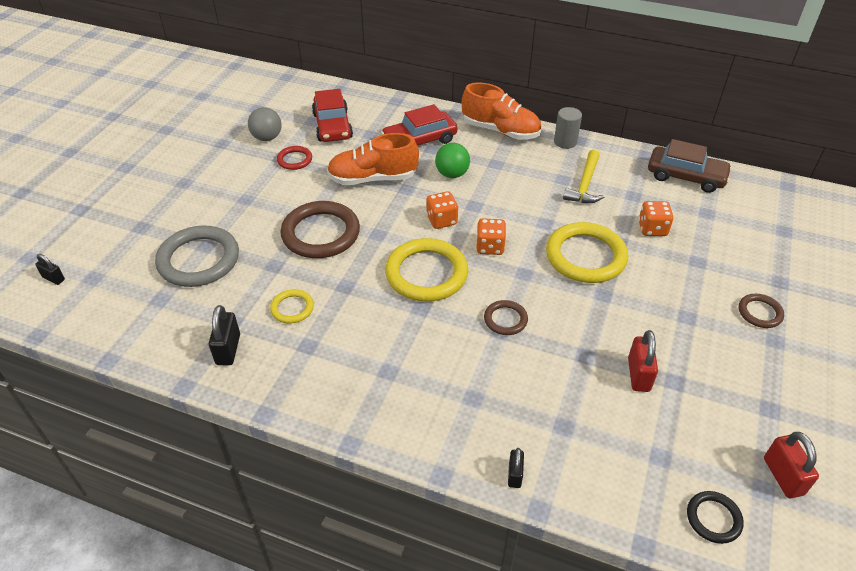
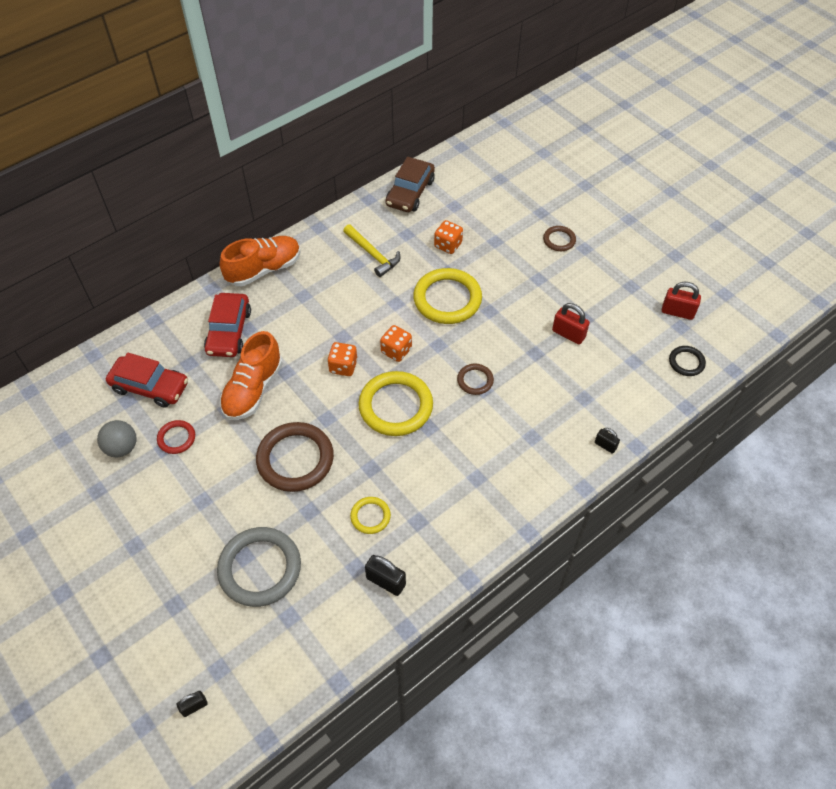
camera: 60 degrees left, 10 degrees up
(452, 174) = (292, 331): green ball -> none
(565, 142) = (313, 237): grey cylinder -> none
(686, 176) = (410, 192): brown car -> brown car turned 150 degrees clockwise

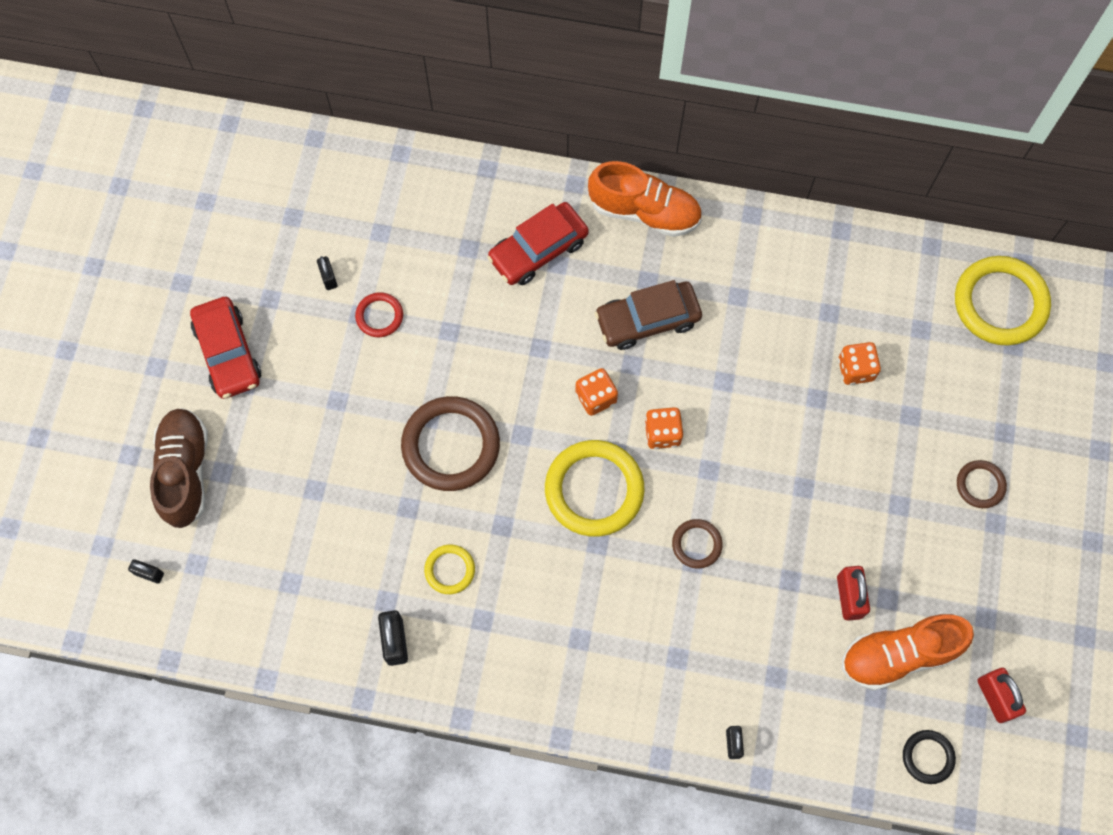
camera: 50 degrees right, 15 degrees up
(122, 448) = (328, 277): grey ball -> black padlock
(150, 387) = (412, 238): red car -> red car (228, 353)
(151, 628) = (185, 472): none -> brown shoe
(253, 389) = (492, 335): orange shoe -> orange shoe (899, 654)
(260, 568) = (314, 515): grey ring -> none
(373, 254) = (767, 302): yellow hammer -> none
(410, 192) = (894, 265): brown car -> brown car (647, 320)
(447, 299) = (778, 430): yellow ring -> yellow ring (1000, 303)

